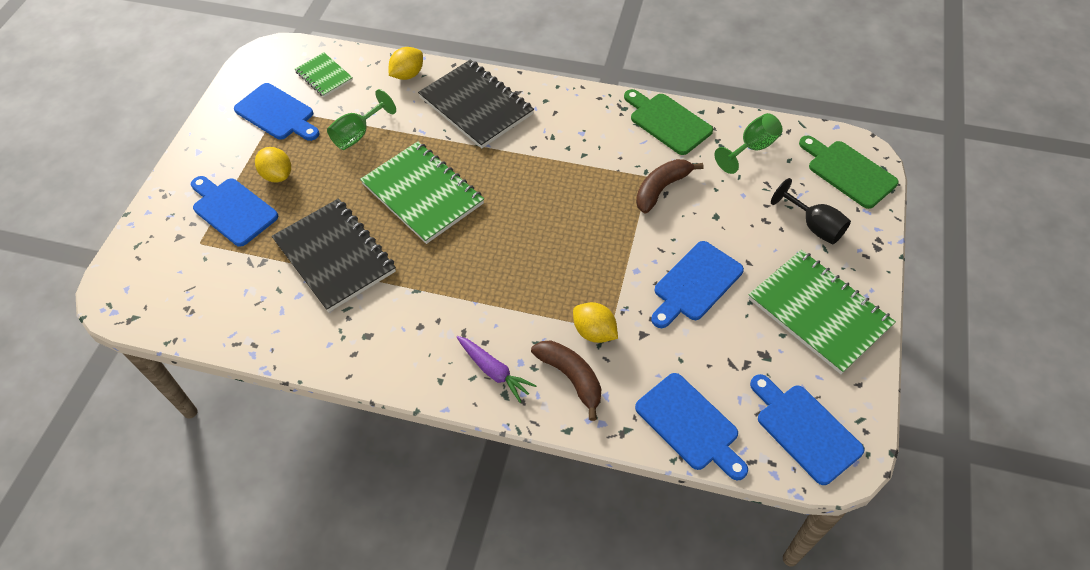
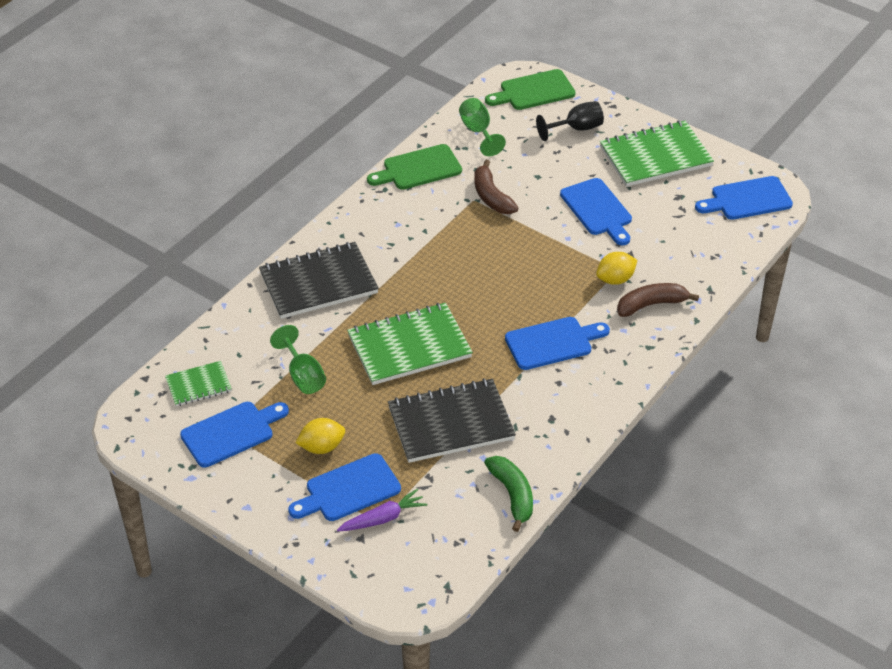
camera: 70 degrees left, 10 degrees down
(255, 334) = (512, 495): none -> green banana
(408, 75) = (241, 321): yellow lemon -> none
(494, 371) = (625, 347): purple carrot -> purple carrot (383, 518)
(690, 425) = (719, 254): blue cutting board -> blue cutting board (552, 343)

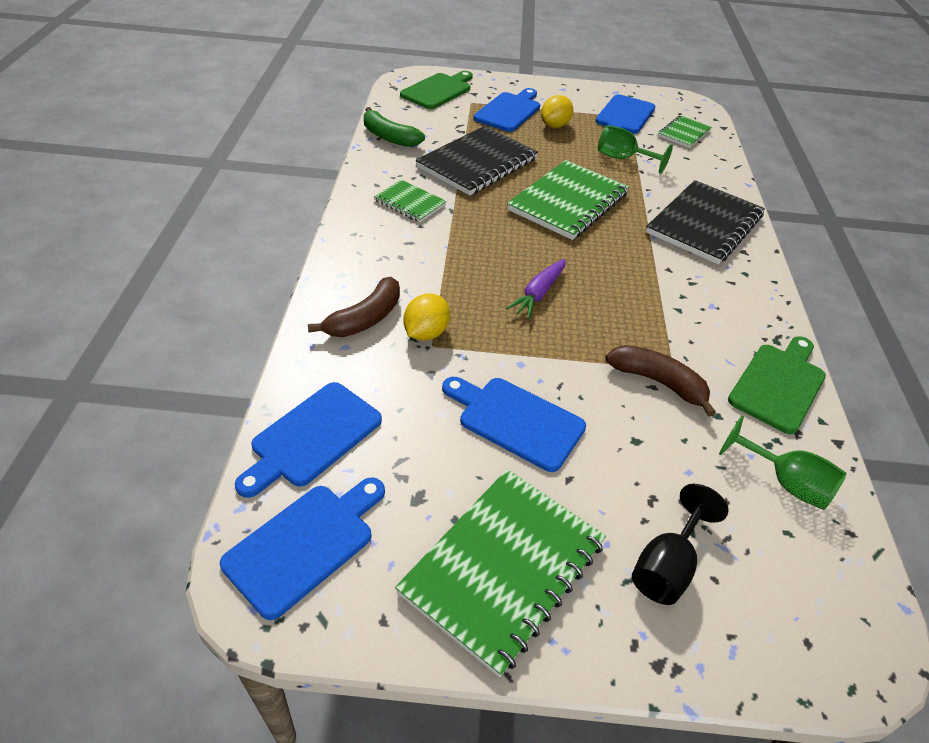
camera: 145 degrees right, 0 degrees up
(383, 518) = (470, 104): purple carrot -> purple carrot (538, 294)
(534, 91) = (808, 624): green cutting board -> green cutting board (438, 90)
(550, 398) = (410, 203): none -> green notebook
(552, 343) = (444, 246): blue cutting board -> blue cutting board (312, 437)

